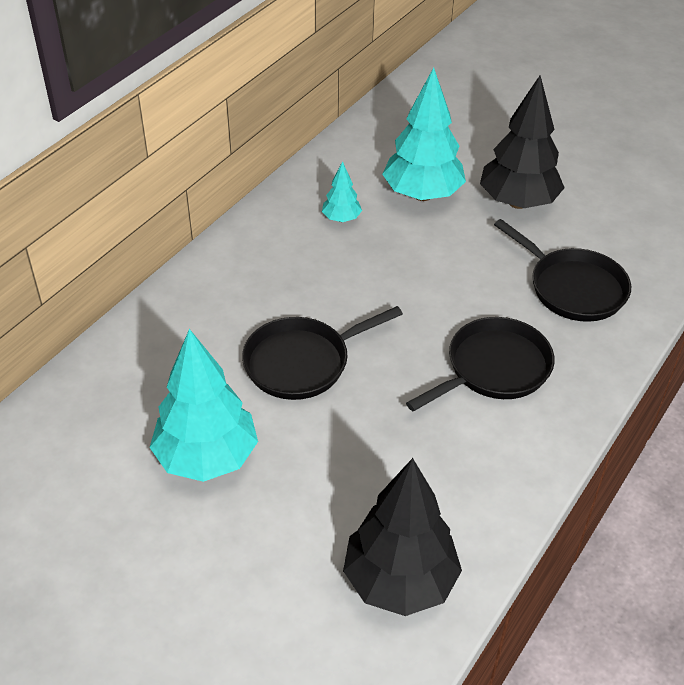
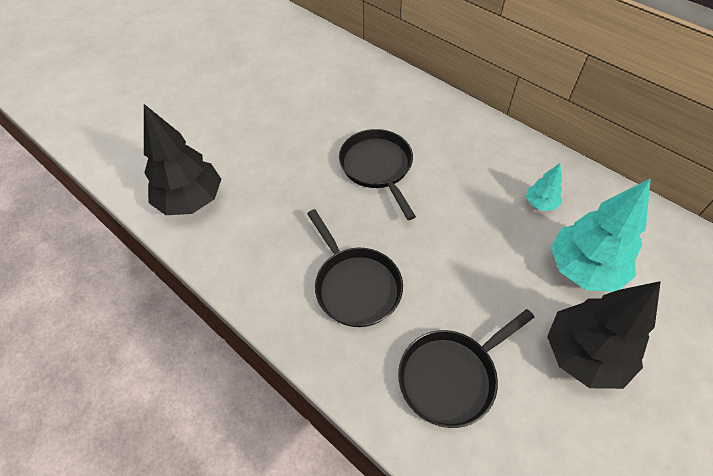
camera: 100 degrees right, 10 degrees up
(206, 458) = (306, 119): turquoise tree -> none

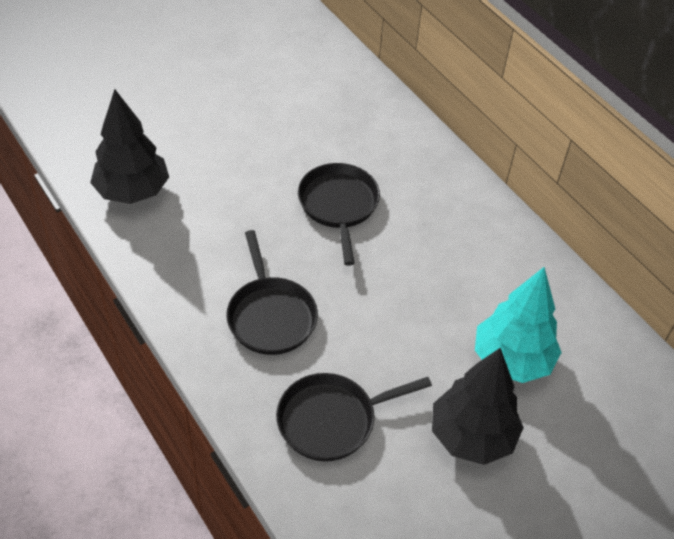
camera: 10 degrees right, 5 degrees down
(540, 203) = (497, 286): turquoise tree -> none

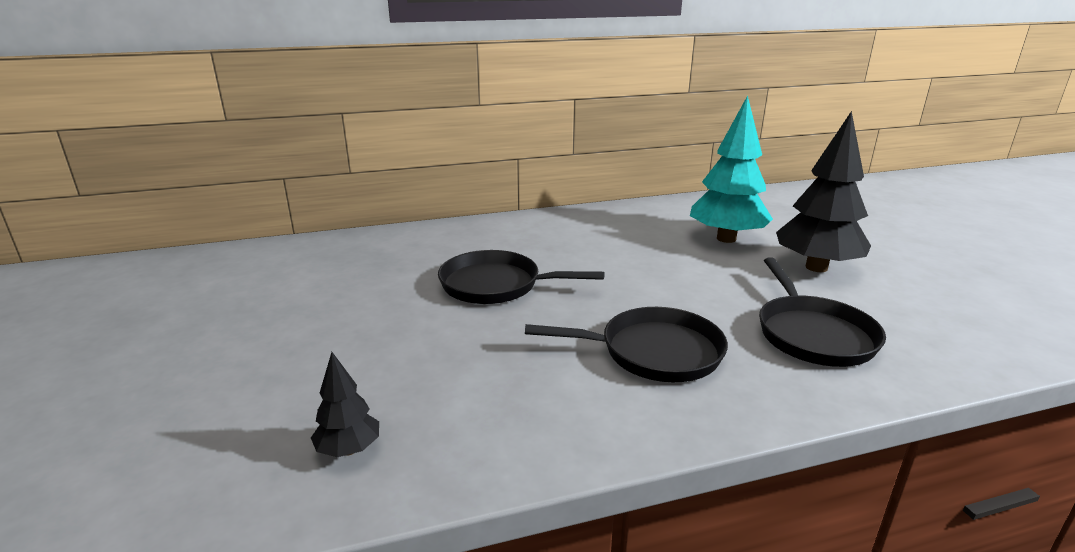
camera: 70 degrees left, 25 degrees down
(132, 192) = (349, 450): black tree -> black tree, size x0.48

